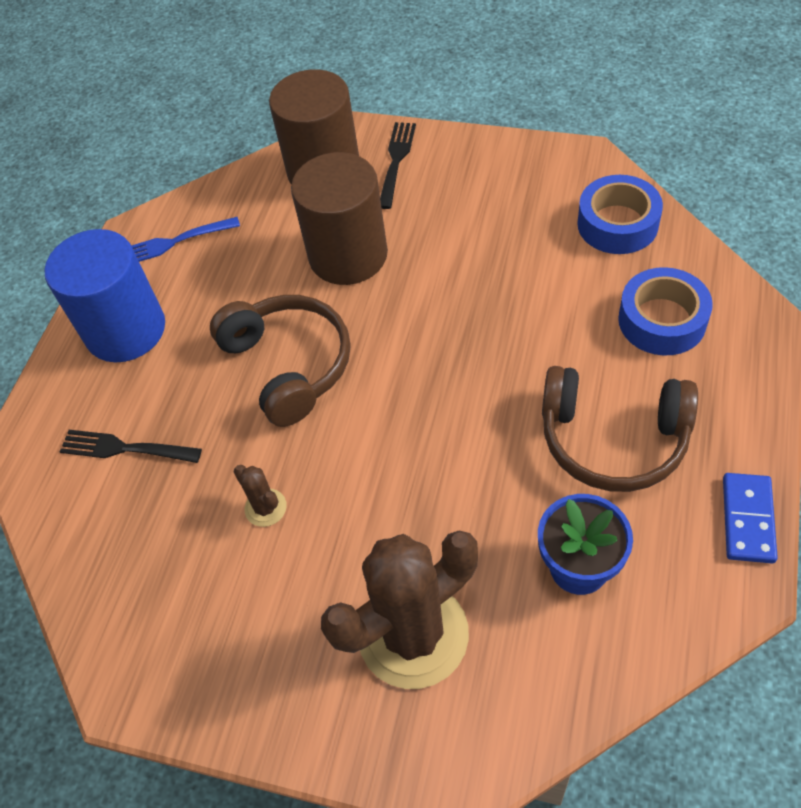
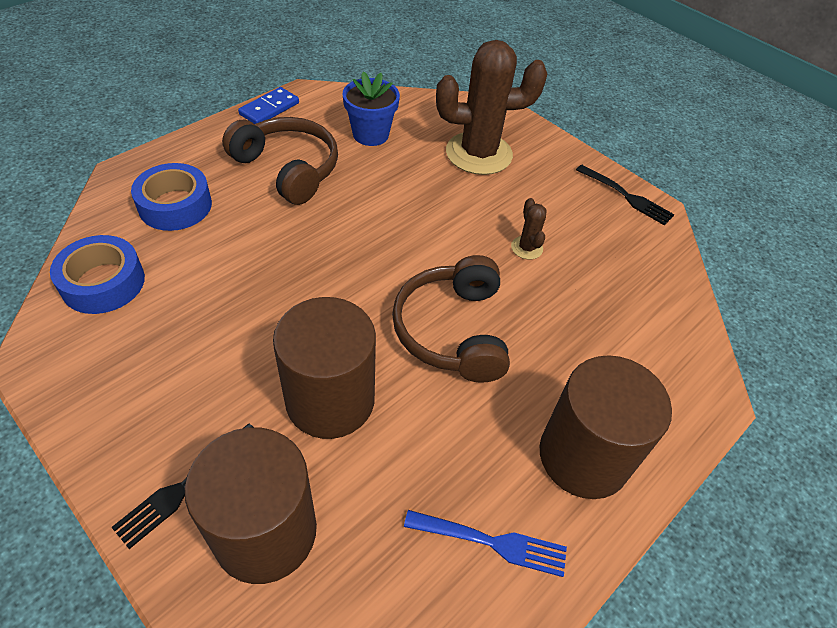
camera: 160 degrees left, 5 degrees down
(125, 330) = (584, 456): blue cylinder -> brown cylinder
(126, 448) = (615, 342): black fork -> black fork (626, 196)

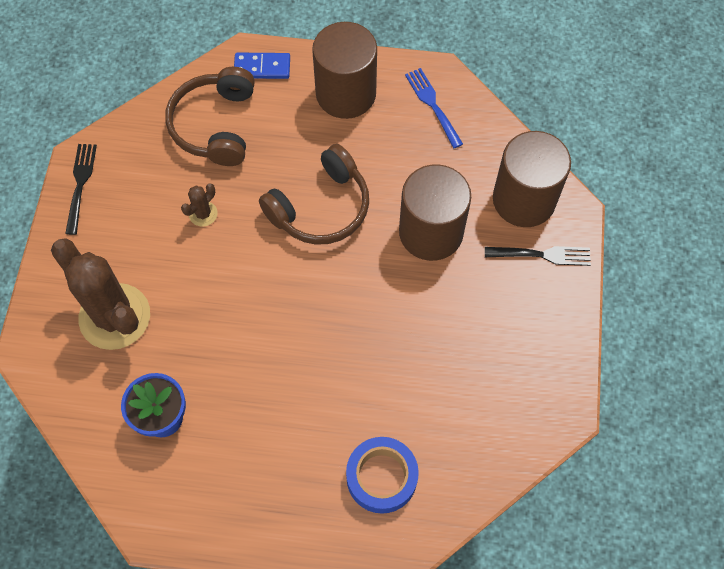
camera: 125 degrees left, 15 degrees up
(103, 283) = (486, 441): blue tape -> none
(269, 109) = (201, 535): blue domino -> blue domino (262, 67)
(288, 169) = (266, 439): brown headphones -> brown headphones (215, 125)

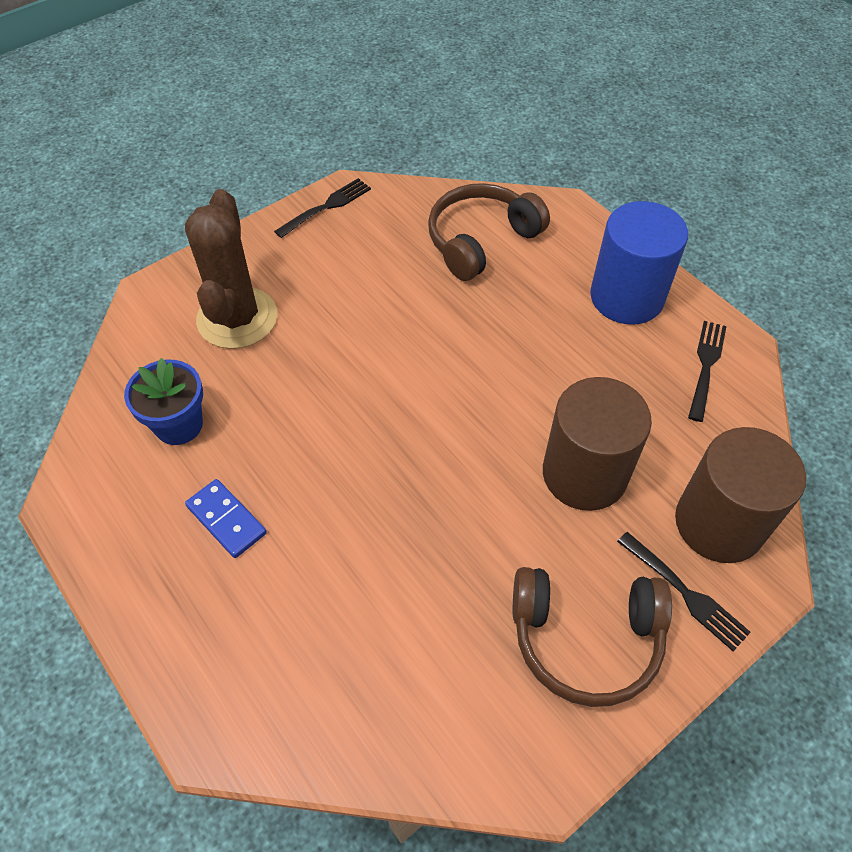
camera: 45 degrees right, 10 degrees down
(203, 214) = (394, 297): brown cactus -> none
(262, 67) = (571, 226): blue domino -> blue domino (226, 520)
(320, 207) = (500, 370): brown headphones -> brown headphones (585, 638)
(346, 93) = (627, 297): brown cylinder -> blue cylinder
(381, 477) = (290, 654): blue tape -> none
(433, 105) = (706, 367): blue fork -> black fork

